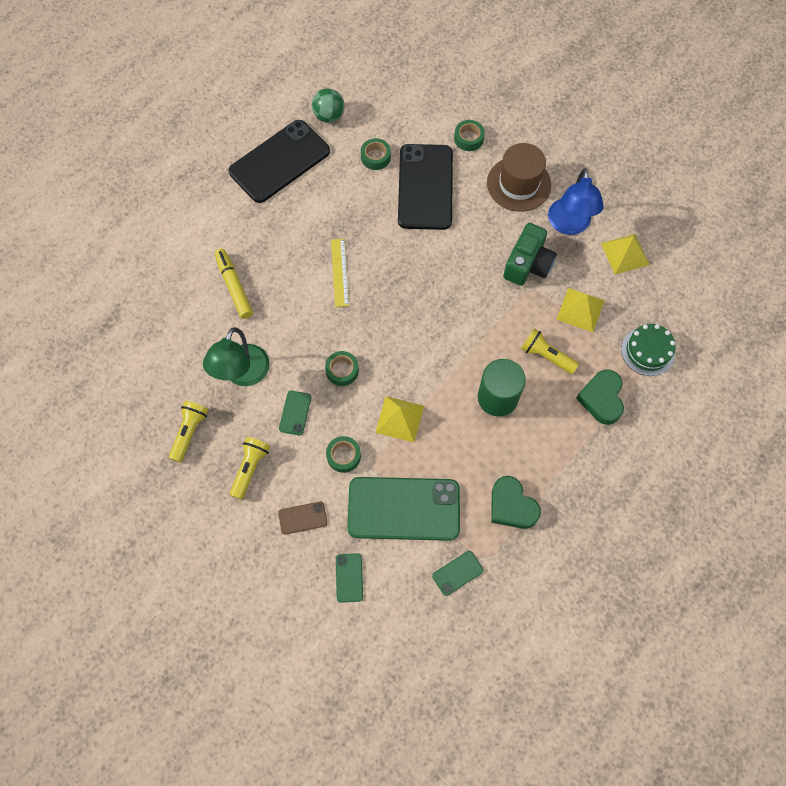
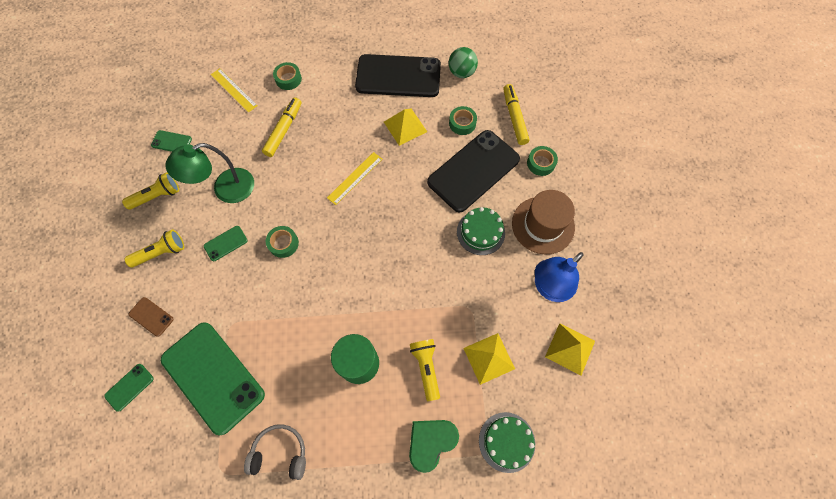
camera: 45 degrees right, 0 degrees up
(146, 292) = (233, 90): none -> yellow ruler
(343, 456) = (220, 301): green tape -> green tape (288, 79)
(399, 419) = (280, 312): yellow pyramid -> yellow pyramid (405, 126)
(411, 119) = (514, 118): none -> yellow marker
(457, 573) = (192, 461): green phone -> green phone (171, 142)
(481, 228) = (480, 232): none -> green cake
(511, 506) = (280, 453): green heart -> grey headphones
(528, 264) = (486, 288): green camera -> none

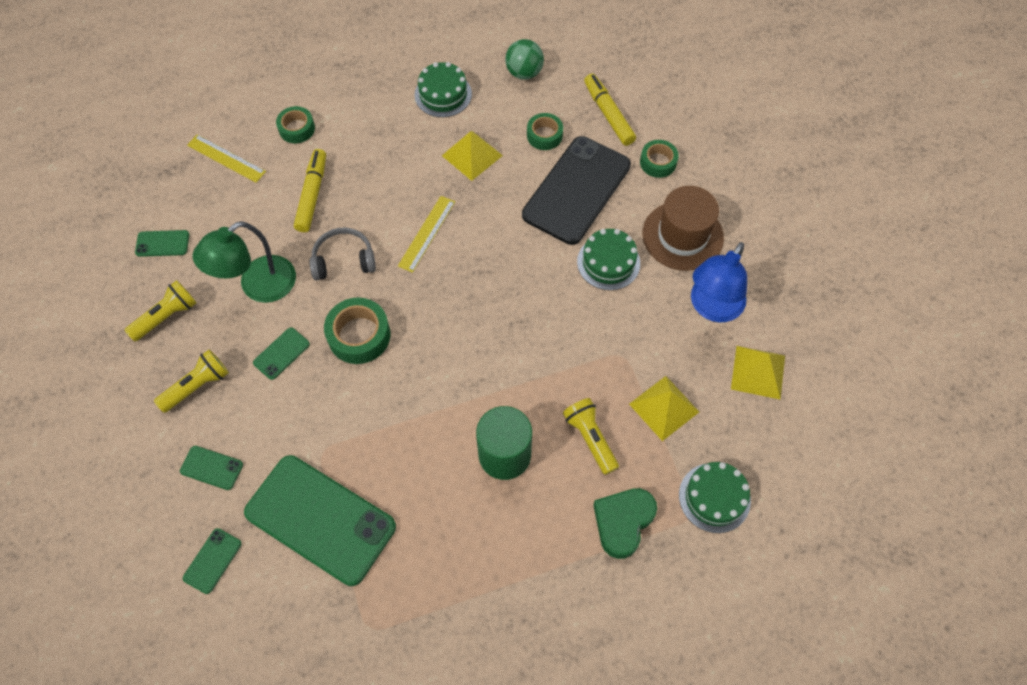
camera: 15 degrees left, 5 degrees down
(151, 316) = (211, 468): brown phone -> green phone
(280, 453) = (438, 586): grey headphones -> grey headphones (343, 260)
(283, 243) = (359, 335): green tape -> green tape, size x1.55
(398, 76) = (443, 94): black phone -> green cake

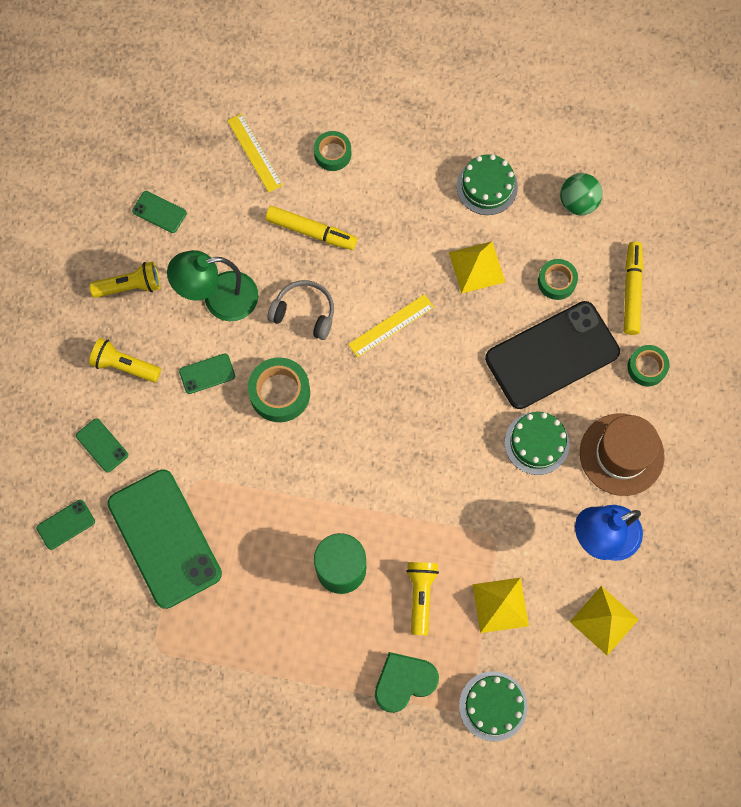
camera: 30 degrees right, 10 degrees up
(197, 386) = (125, 365): yellow flashlight -> yellow flashlight turned 150 degrees counterclockwise
(312, 195) = (311, 231): yellow marker -> yellow marker turned 75 degrees clockwise

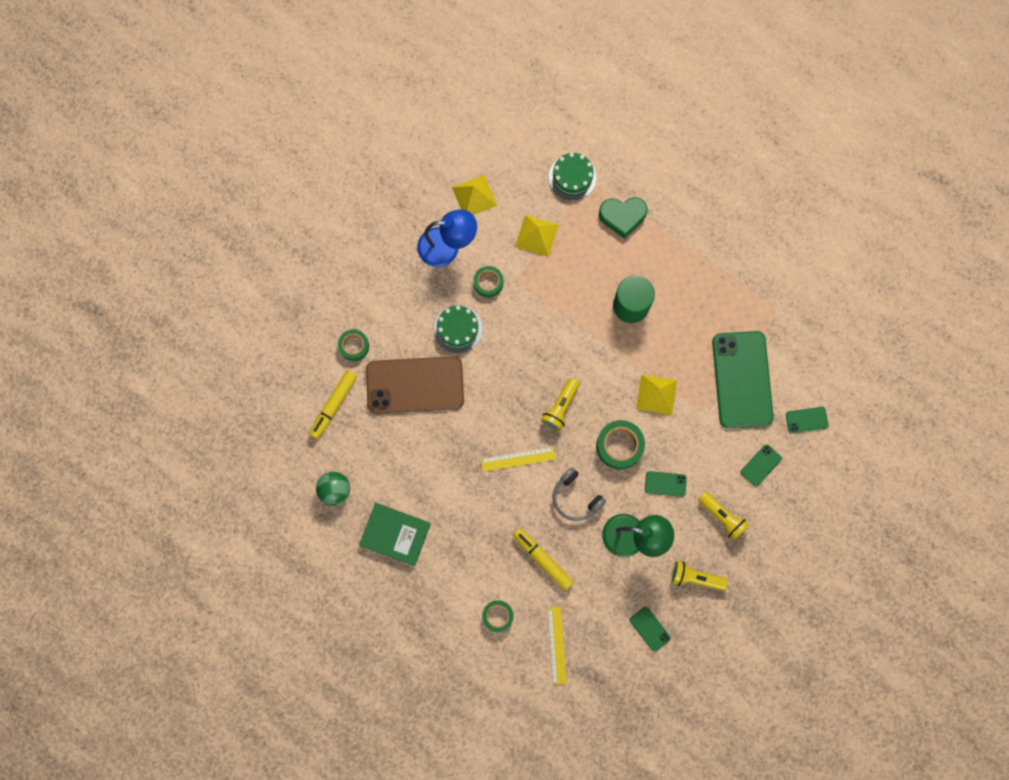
camera: 155 degrees left, 5 degrees up
(102, 445) = (760, 465): green phone -> green phone turned 60 degrees clockwise
(420, 596) = (586, 264): yellow flashlight -> yellow flashlight (560, 407)
(477, 267) = (434, 475): yellow pyramid -> yellow pyramid (656, 394)
(487, 186) = (395, 534): green cake -> green book
(552, 355) = (415, 385): black phone -> brown phone
(556, 281) = (383, 437): green tape -> green tape (488, 283)
(621, 454) = (404, 295): brown hat -> none

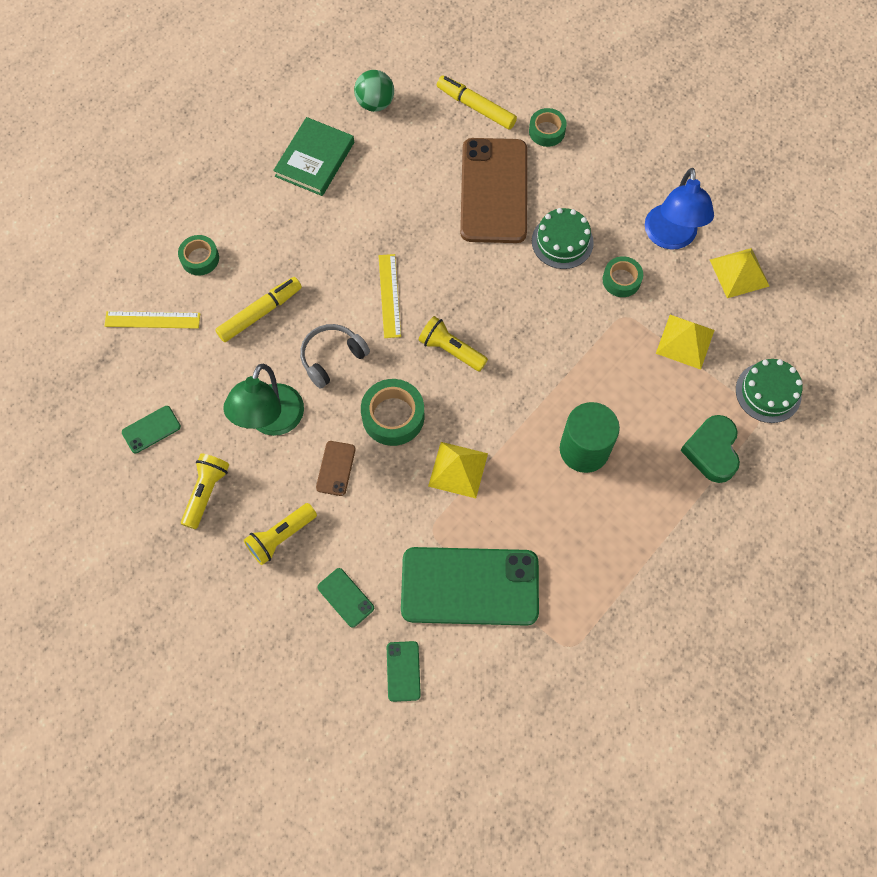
camera: 95 degrees right, 10 degrees down
(665, 484) = (336, 468): green phone -> brown phone

